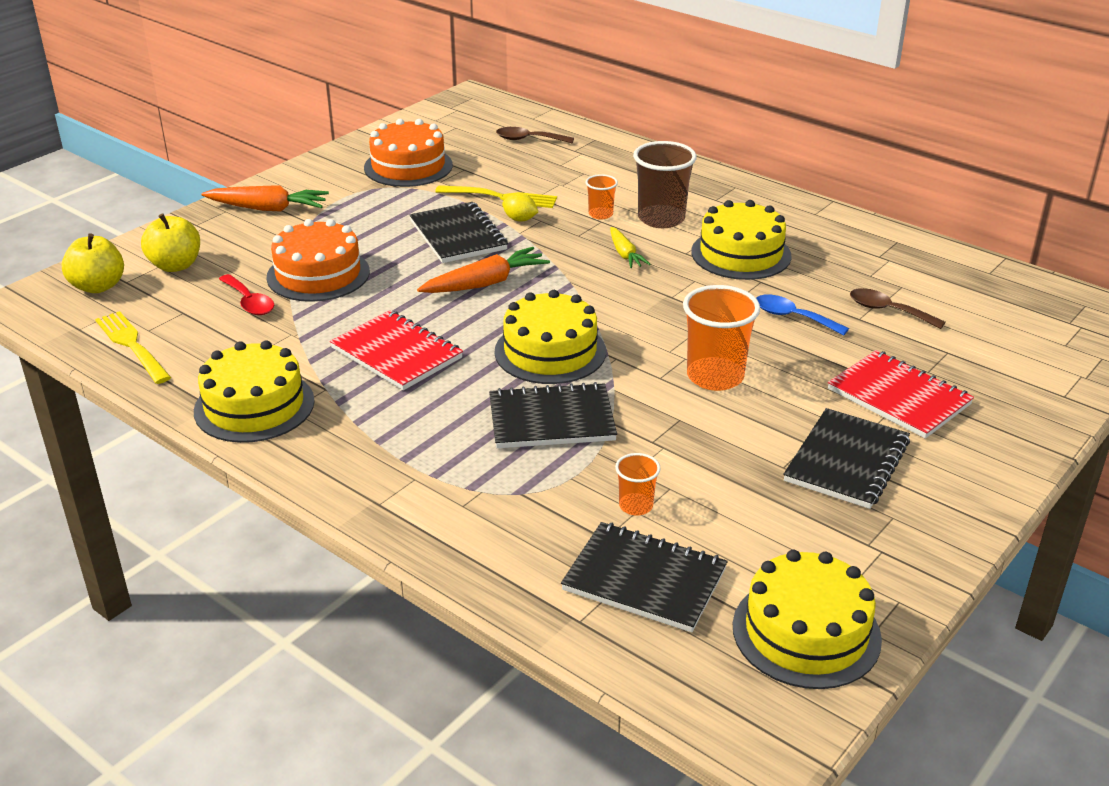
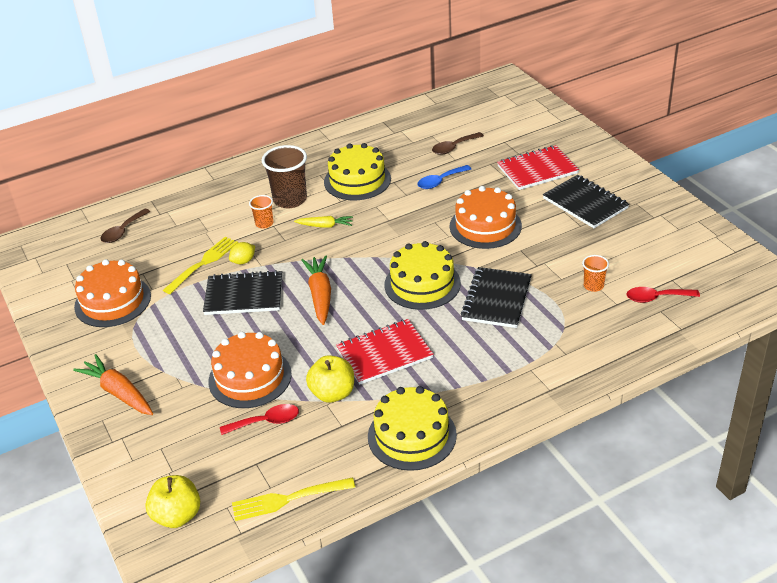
camera: 65 degrees left, 5 degrees up
(175, 265) = (176, 461): yellow apple -> yellow apple (332, 393)
(267, 208) = (119, 393): orange carrot -> orange carrot turned 75 degrees counterclockwise
(644, 580) = (656, 298): black notebook -> red spoon
(715, 376) = (485, 226): orange cup -> orange cake
(806, 632) = (712, 255): yellow cake -> none

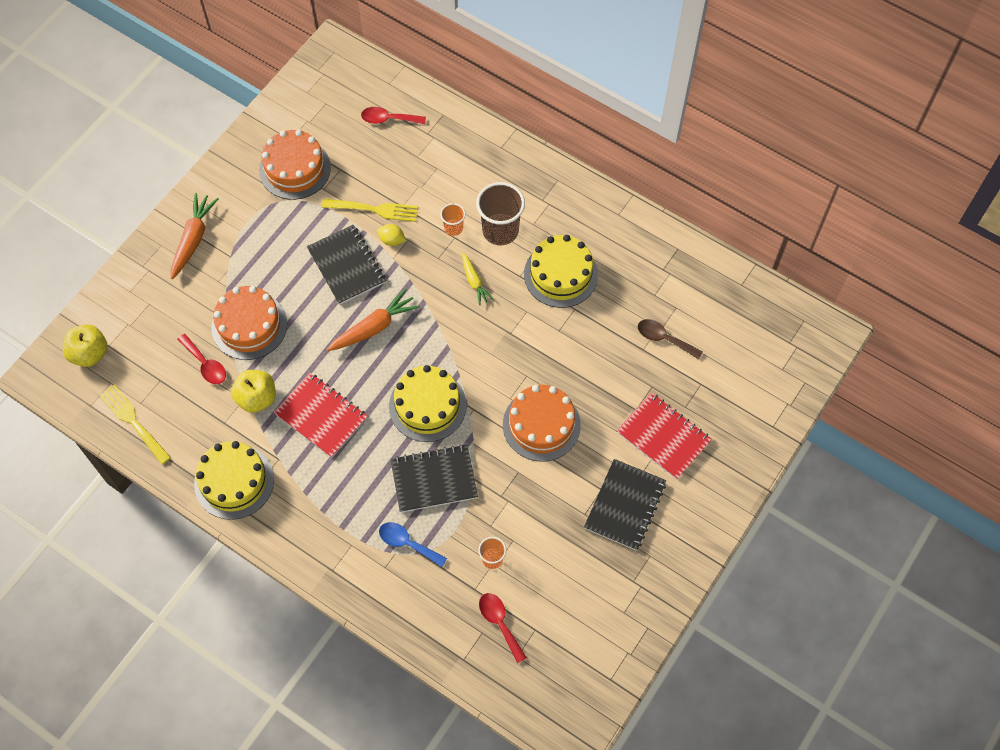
camera: 60 degrees right, 25 degrees up
(123, 231) = (388, 119): brown spoon -> red spoon
(440, 181) = (596, 351): blue spoon -> blue spoon (407, 543)

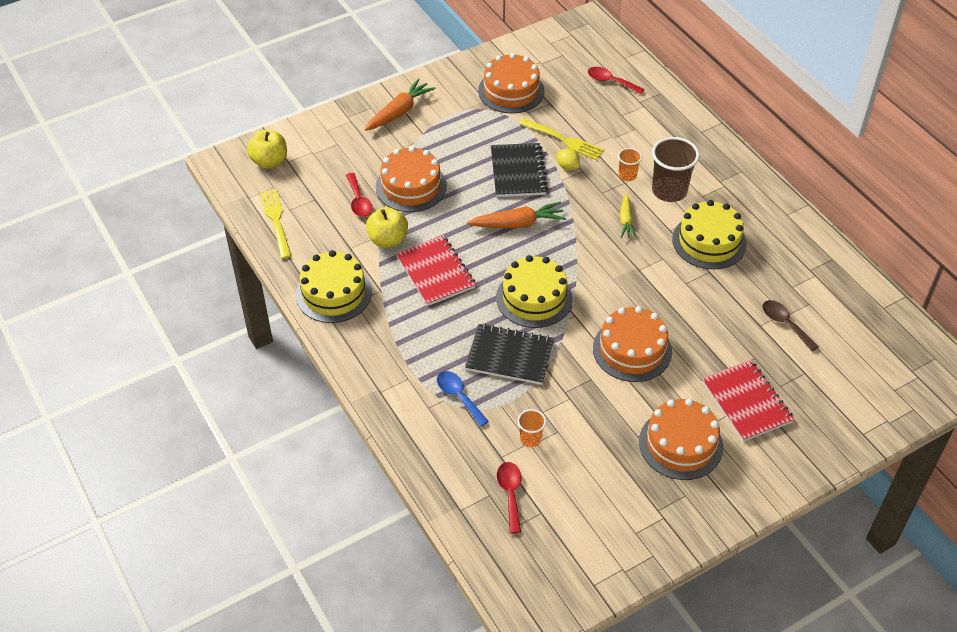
camera: 25 degrees right, 15 degrees down
(625, 505) = (681, 444): black notebook -> orange cake

